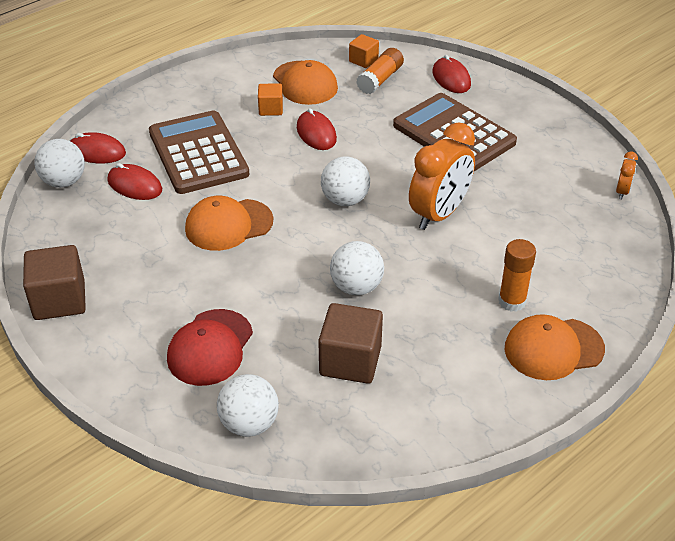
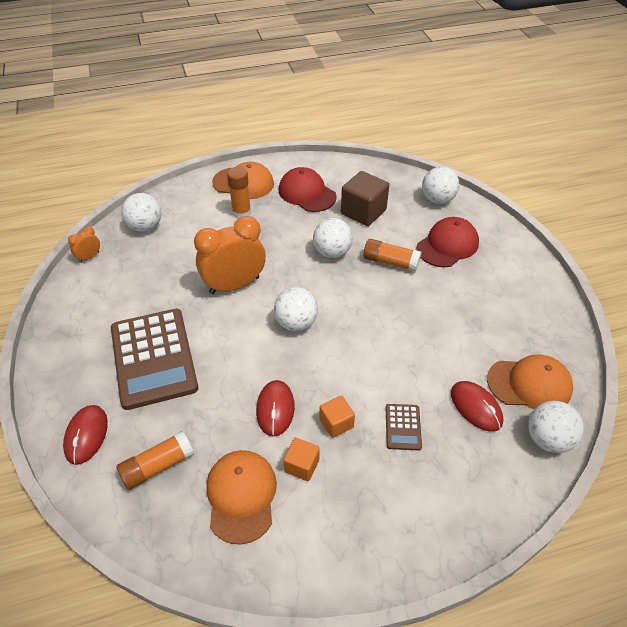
camera: 155 degrees left, 5 degrees up
(59, 300) = (552, 312): brown cube -> none
(97, 152) = (510, 472): red mouse -> none
(198, 153) = (403, 427): brown calculator -> brown calculator, size x0.43
(228, 225) = (402, 333): orange cap -> orange cap (529, 384)
(276, 299) = (390, 262): none -> orange glue stick
(363, 60) = (149, 511): orange cube -> orange cube (336, 423)
(450, 364) = (307, 193): none -> red cap
(607, 243) = (145, 226): none -> white ball

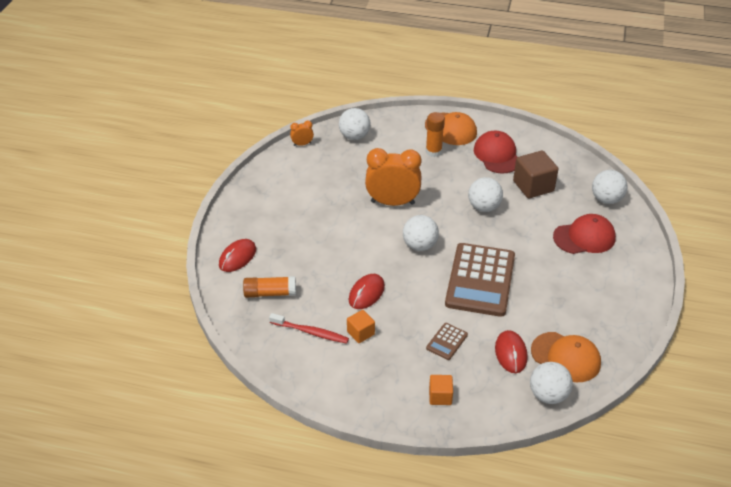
camera: 30 degrees right, 5 degrees down
(153, 358) = (306, 228): brown calculator -> brown calculator (480, 280)
(241, 496) = (311, 332): orange cap -> red toothbrush
(336, 423) = (402, 319): orange cube -> orange cube (440, 396)
(390, 262) = (526, 232): orange glue stick -> none

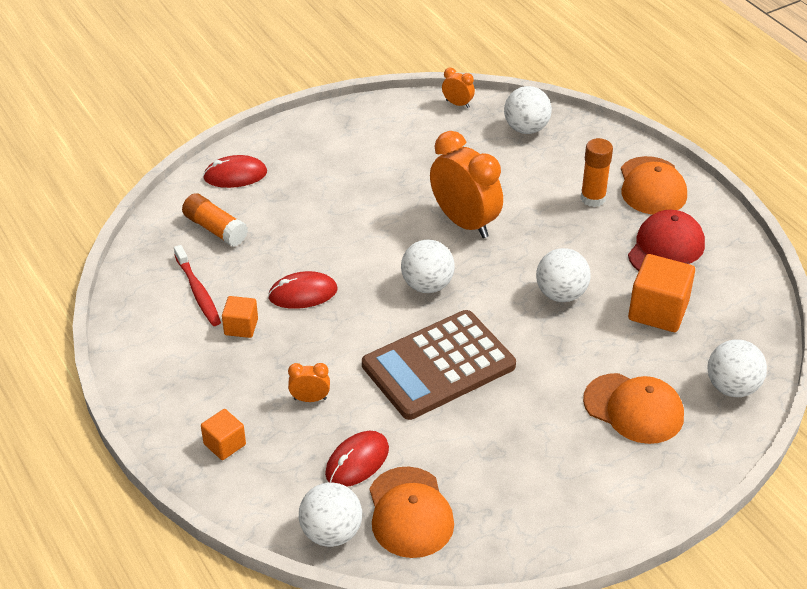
camera: 45 degrees right, 0 degrees up
(447, 341) = (310, 399): brown calculator -> orange clock
(533, 186) = (658, 311): brown cube -> orange cube
(584, 237) = (633, 408): red cap -> orange cap

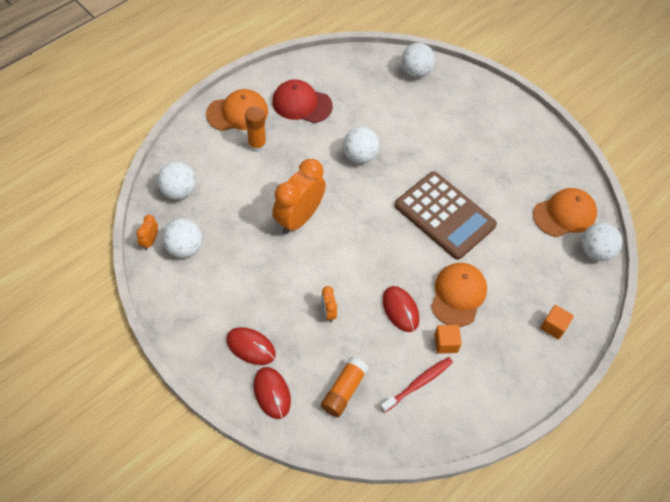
camera: 105 degrees left, 15 degrees up
(310, 399) = (497, 284): orange clock -> orange clock (328, 312)
(357, 461) = (538, 247): red mouse -> red mouse (251, 347)
(427, 285) = (371, 232): white ball -> white ball (185, 248)
(633, 408) = (447, 115): orange cap -> orange cap (458, 295)
(658, 311) = (362, 106): orange cube -> none

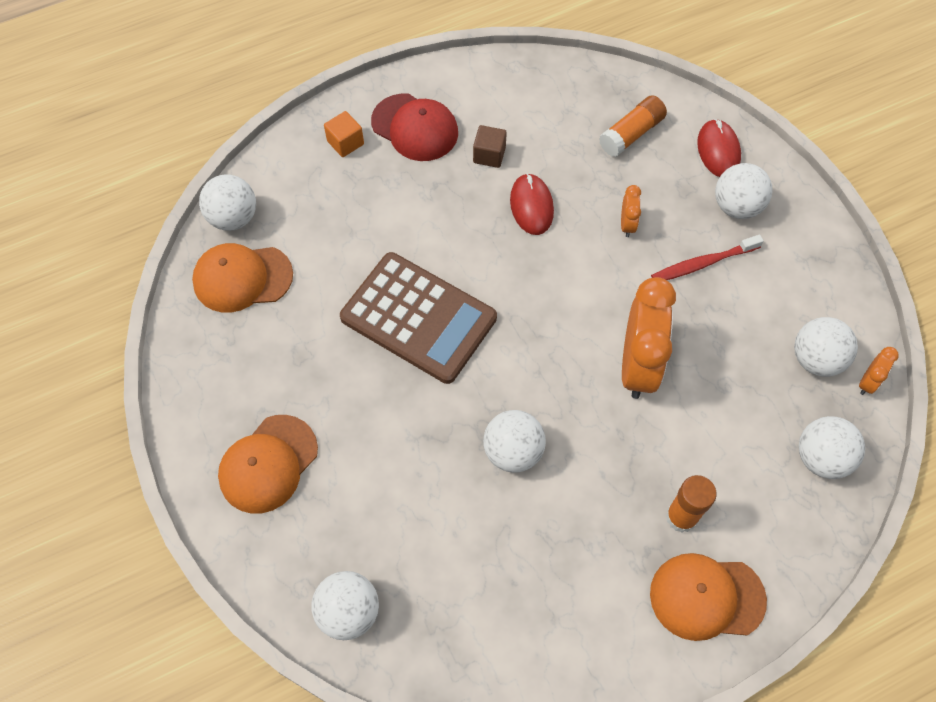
camera: 160 degrees left, 5 degrees up
(251, 347) = (736, 206): red mouse -> white ball
(299, 218) = (638, 365): orange clock -> orange clock turned 45 degrees counterclockwise
(301, 104) = (585, 588): red cap -> red cap (415, 128)
(418, 384) = (540, 121): red toothbrush -> red toothbrush (702, 263)
(444, 215) = (418, 318): brown calculator -> brown calculator turned 150 degrees clockwise
(446, 343) = (489, 155): orange cube -> brown cube
(458, 295) = (448, 206): orange cap -> orange cap (268, 464)

